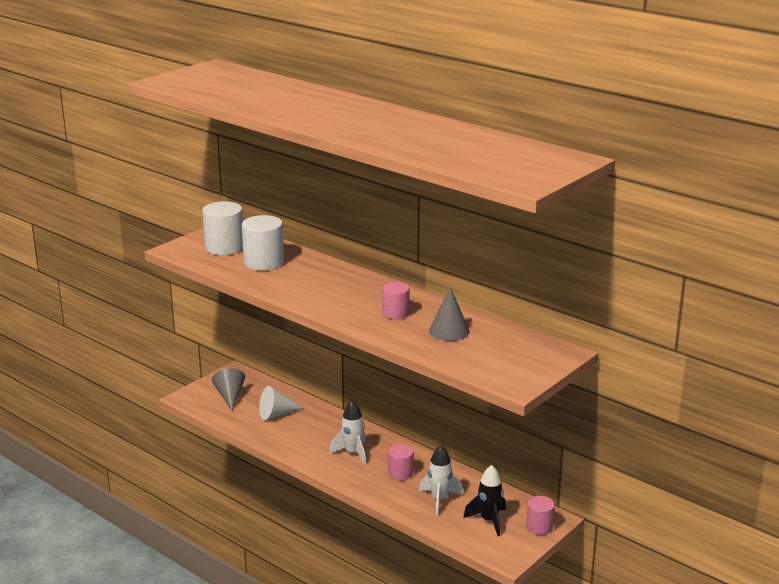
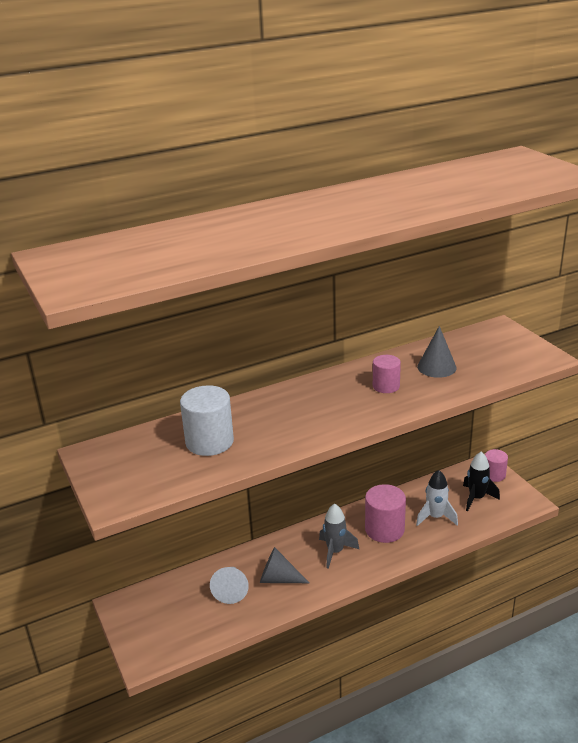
camera: 65 degrees left, 5 degrees up
(224, 247) = (144, 462): white cylinder -> none
(230, 396) = (169, 620): grey cone -> grey cone (278, 579)
(353, 453) = (335, 551): white rocket -> grey rocket
(400, 473) = (384, 529): pink cylinder -> pink cylinder, size x1.64

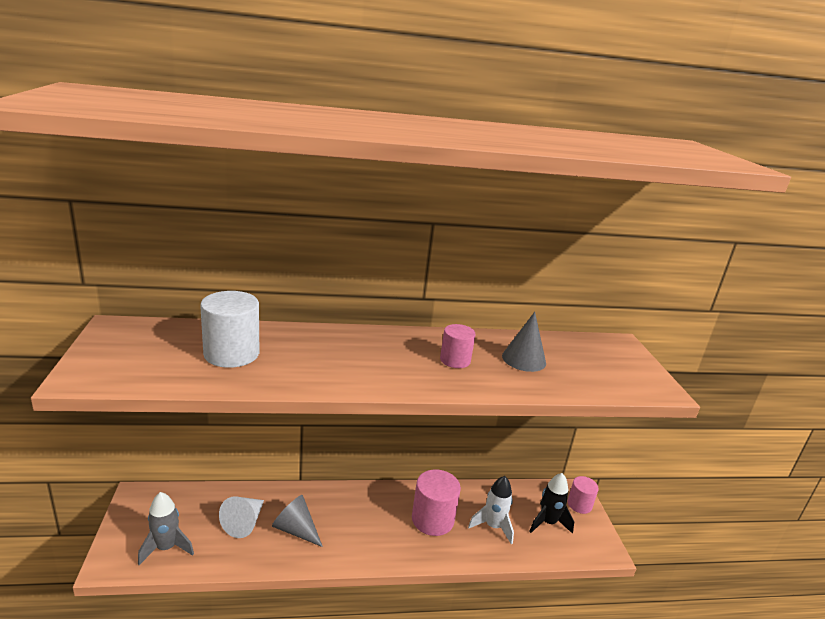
camera: 15 degrees right, 5 degrees down
(335, 551) = (369, 523): grey rocket -> grey rocket (166, 548)

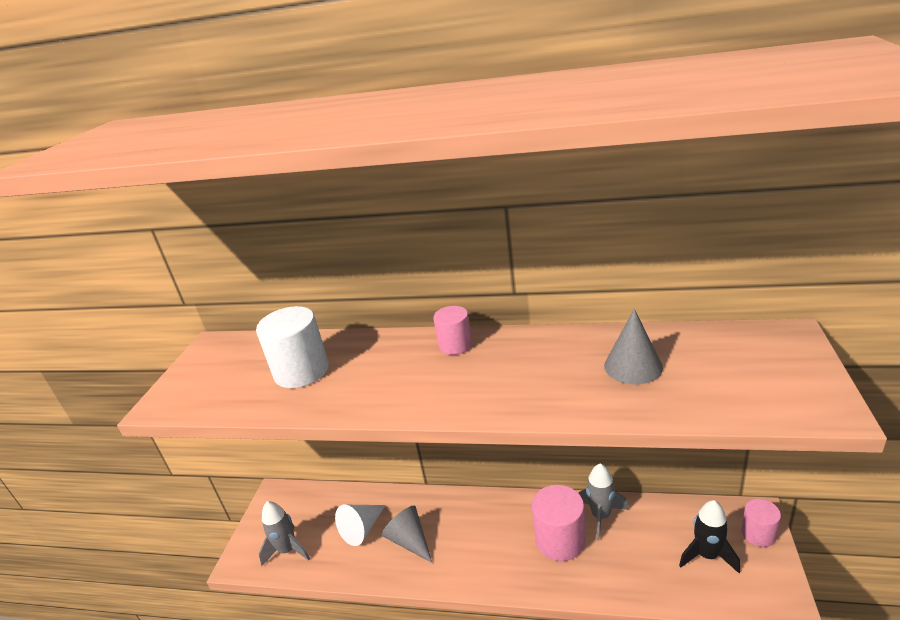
camera: 25 degrees right, 5 degrees up
(455, 360) = (541, 371): pink cylinder -> pink cylinder (455, 345)
(462, 498) = (601, 516): none -> grey rocket
(493, 526) = (632, 555): white rocket -> none

